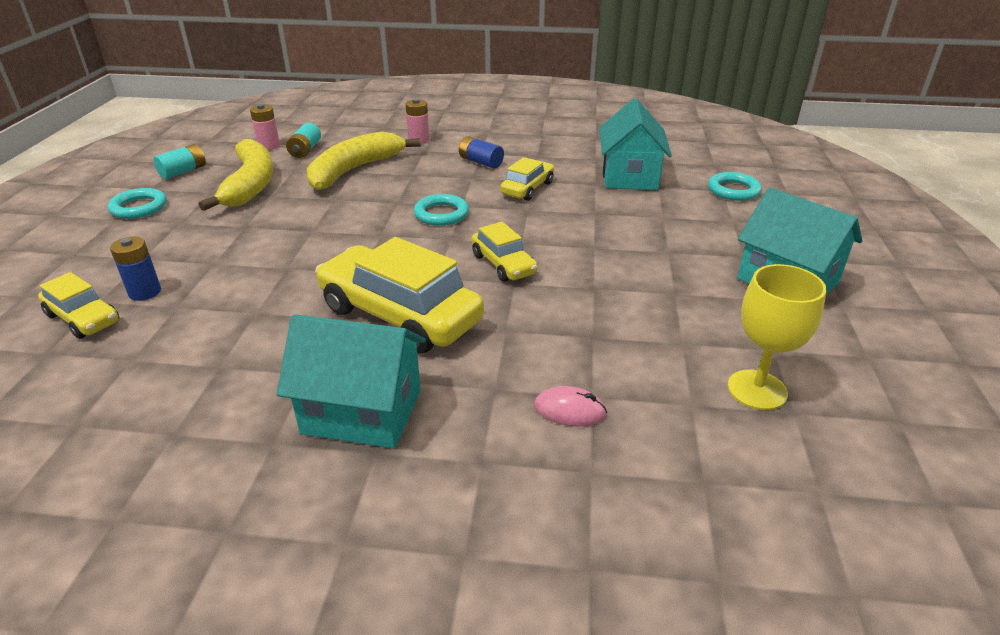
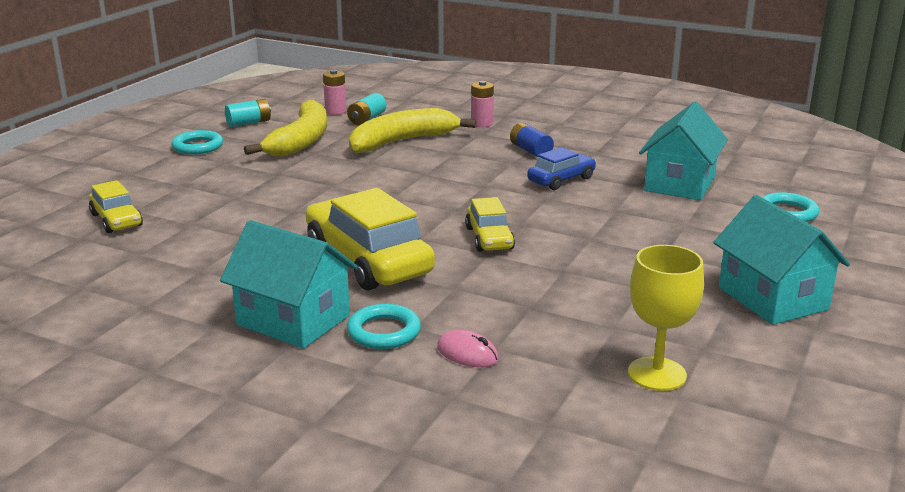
camera: 20 degrees right, 10 degrees down
(145, 292) = (171, 209): blue battery -> none
(441, 214) = (459, 189): turquoise ring -> turquoise ring (384, 332)
(527, 188) = (561, 180): yellow car -> blue car

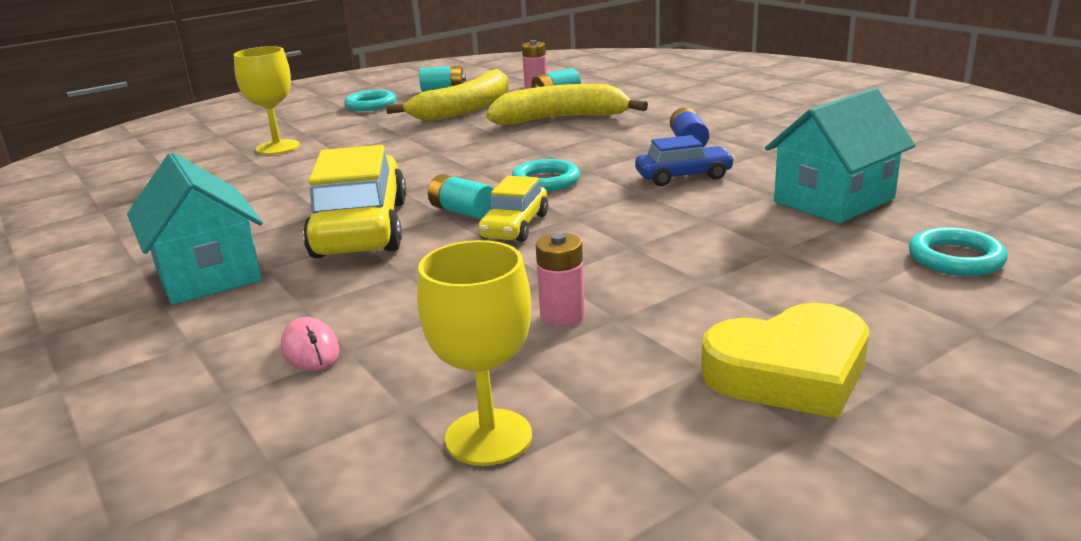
camera: 30 degrees right, 0 degrees up
(117, 220) = (214, 158): yellow car -> none
(169, 201) = (277, 147): none -> yellow goblet
(384, 332) = (267, 305): turquoise ring -> turquoise ring (545, 181)
(432, 233) = (462, 212): none -> turquoise battery
(482, 123) = (669, 110): pink battery -> pink battery (562, 316)
(772, 298) = (789, 372): turquoise house -> yellow heart

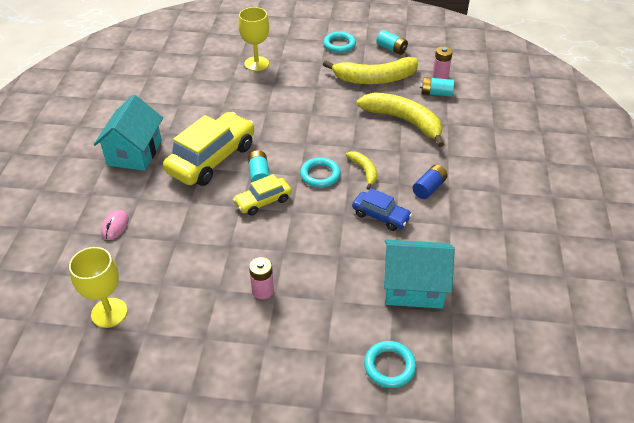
camera: 40 degrees right, 20 degrees up
(562, 316) = (203, 273): pink battery -> pink battery (262, 290)
(593, 159) = (364, 171): none -> yellow banana
(789, 372) = (225, 365): yellow heart -> none

